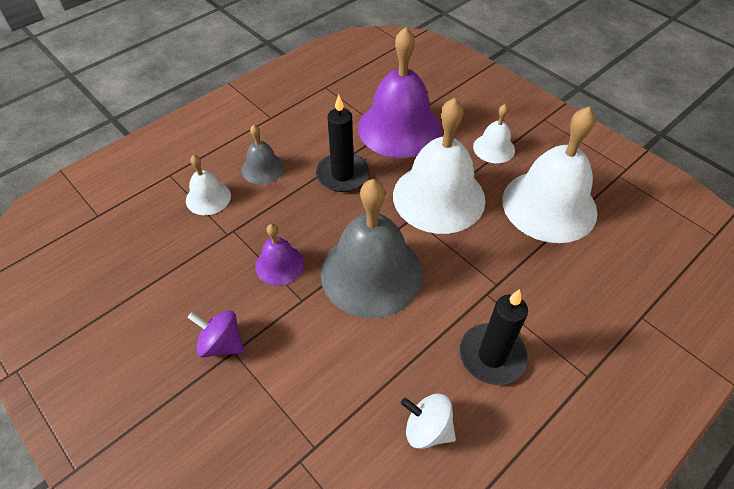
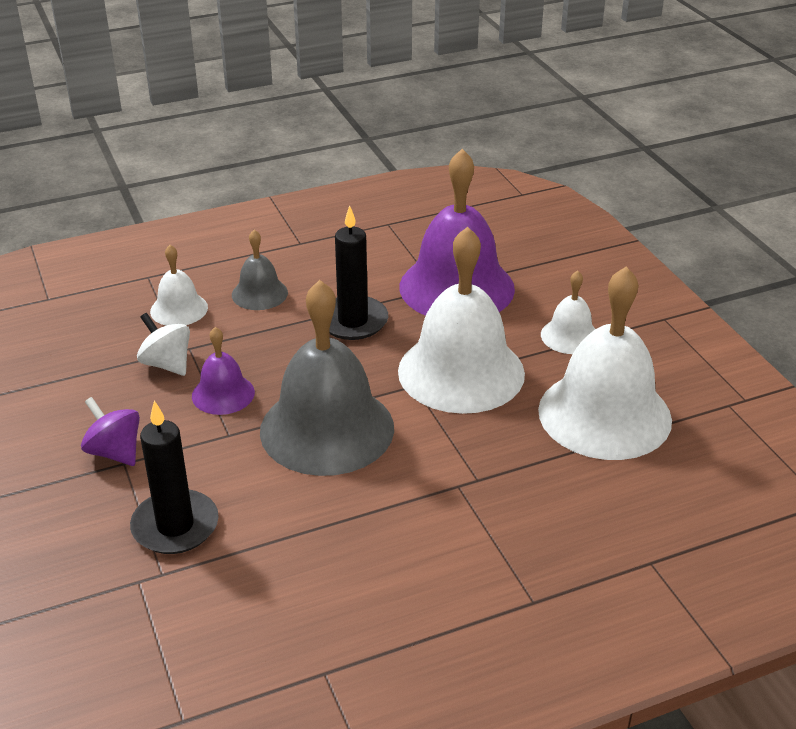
camera: 20 degrees right, 15 degrees down
(427, 429) = (299, 594): white spinning top -> white spinning top (167, 364)
(492, 356) = (423, 548): black candle -> black candle (175, 526)

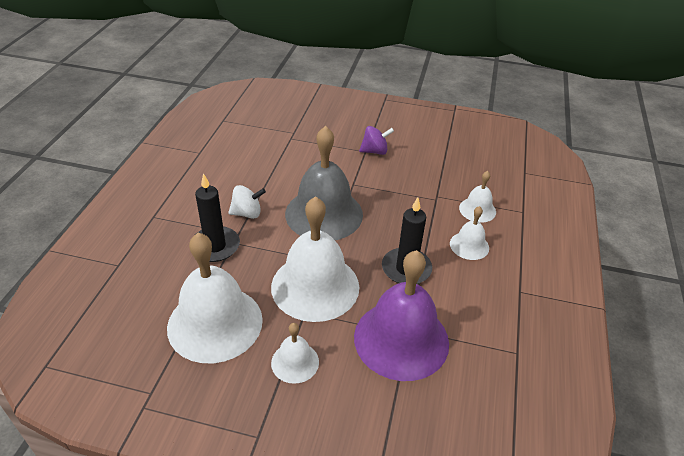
camera: 125 degrees right, 5 degrees up
(167, 364) = (428, 187): white spinning top -> white spinning top (247, 213)
(175, 526) = (312, 149): black candle -> black candle (215, 246)
(223, 394) = (385, 194): purple bell -> none
(259, 293) = (469, 245): grey bell -> white bell

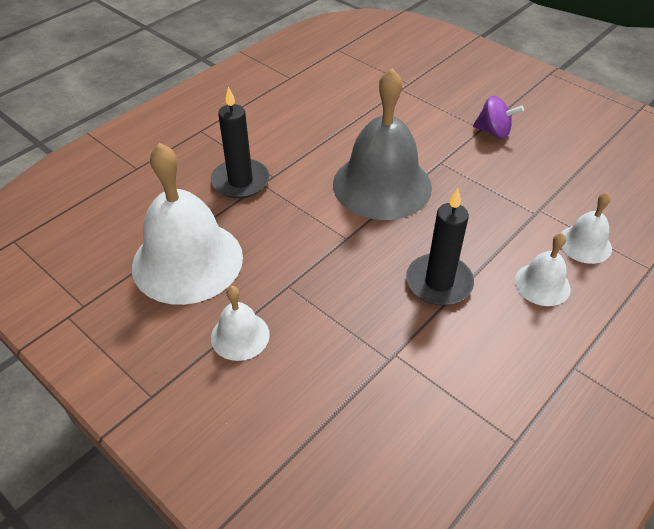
camera: 30 degrees right, 5 degrees up
(247, 213) = (297, 157): white spinning top -> none
(315, 286) = (317, 262): white bell -> none
(401, 339) = (376, 361): purple bell -> none

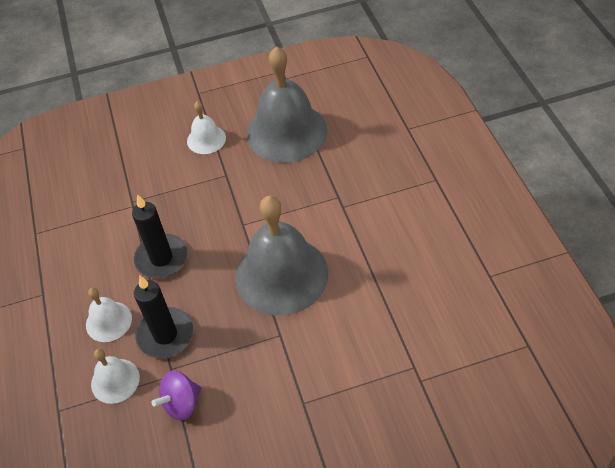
camera: 125 degrees right, 5 degrees up
(187, 261) = (286, 132): white bell -> grey bell
(240, 181) = (350, 184): black candle -> black candle (165, 335)
(493, 132) = (290, 410): purple spinning top -> purple spinning top (181, 403)

